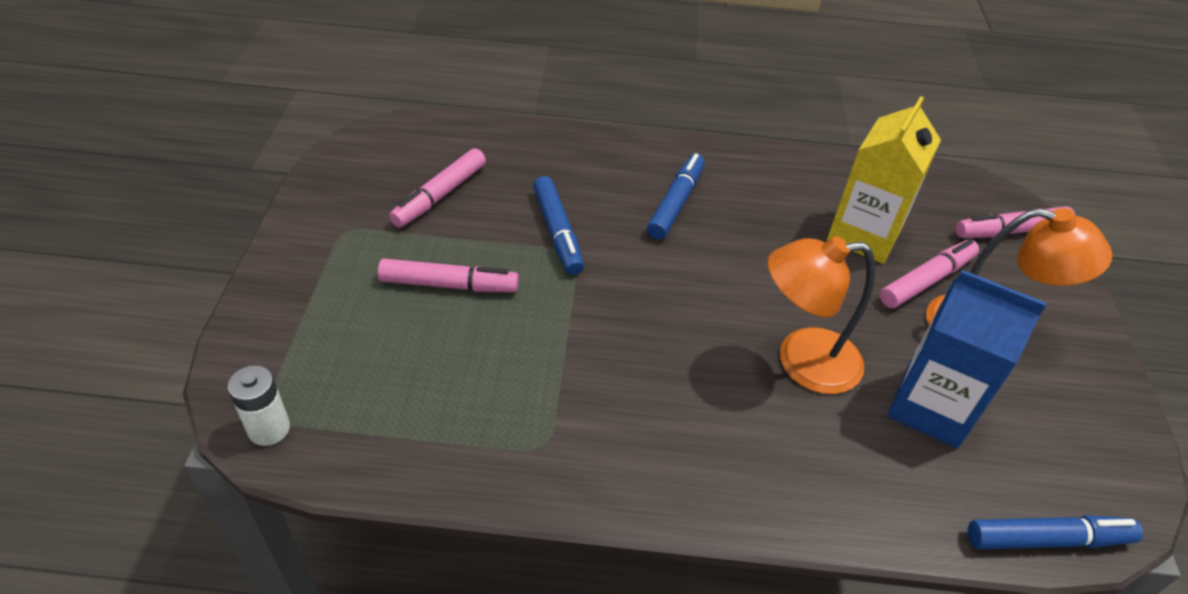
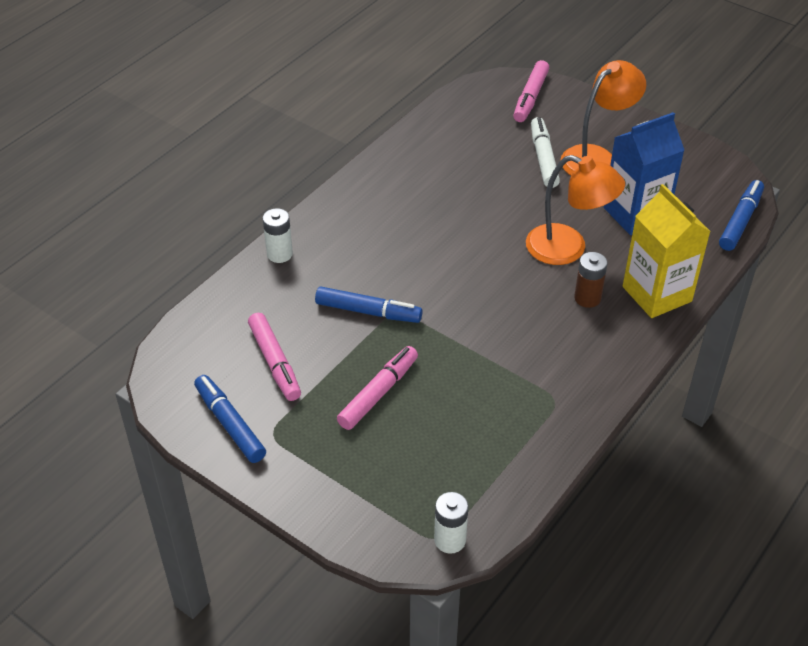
camera: 55 degrees left, 0 degrees up
(583, 143) = (279, 254): none -> white battery
(676, 203) = (386, 236): blue marker -> blue marker (230, 424)
(737, 413) = (587, 298): none -> brown battery
(802, 362) = (568, 249): orange lamp -> orange lamp turned 90 degrees counterclockwise
(864, 235) = (486, 162): yellow carton -> yellow carton (657, 294)
(926, 280) = (543, 158): pink marker -> white marker

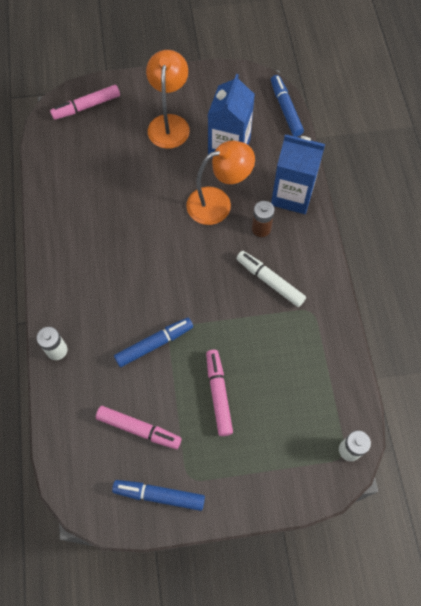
camera: 45 degrees left, 20 degrees up
(530, 97) = (86, 106): pink marker -> pink marker turned 90 degrees clockwise
(543, 158) = (140, 147): white marker -> white marker (270, 281)
(657, 294) = (292, 195): yellow carton -> blue carton

